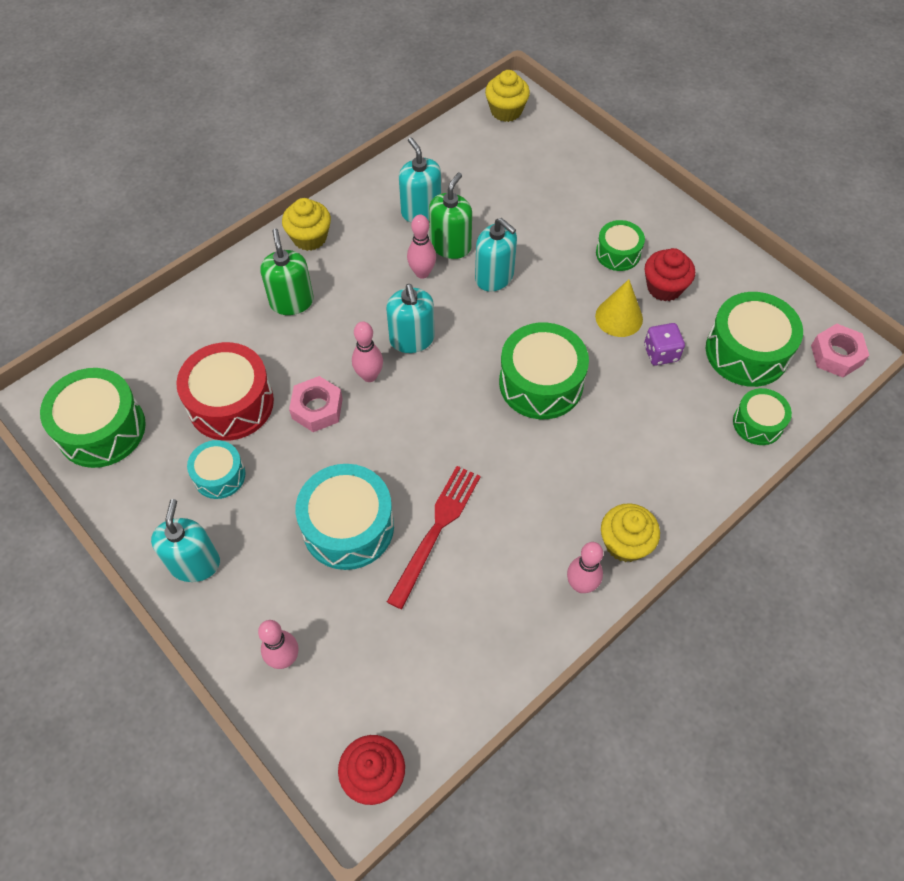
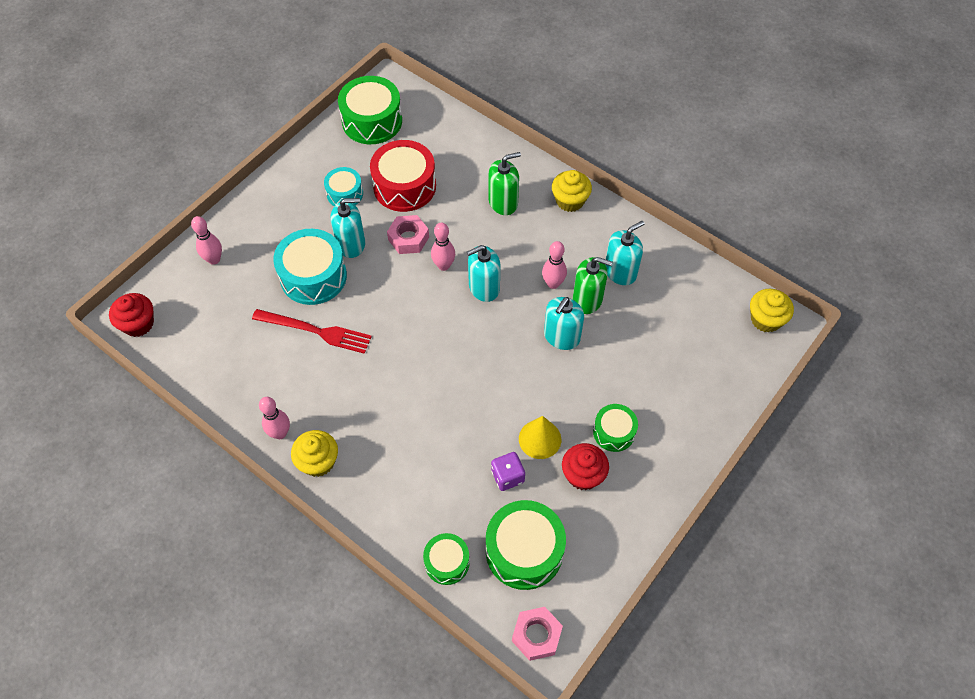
camera: 80 degrees right, 0 degrees up
(195, 563) = (277, 196): turquoise soap dispenser -> turquoise soap dispenser (351, 244)
(541, 383) = (458, 385): green drum -> none

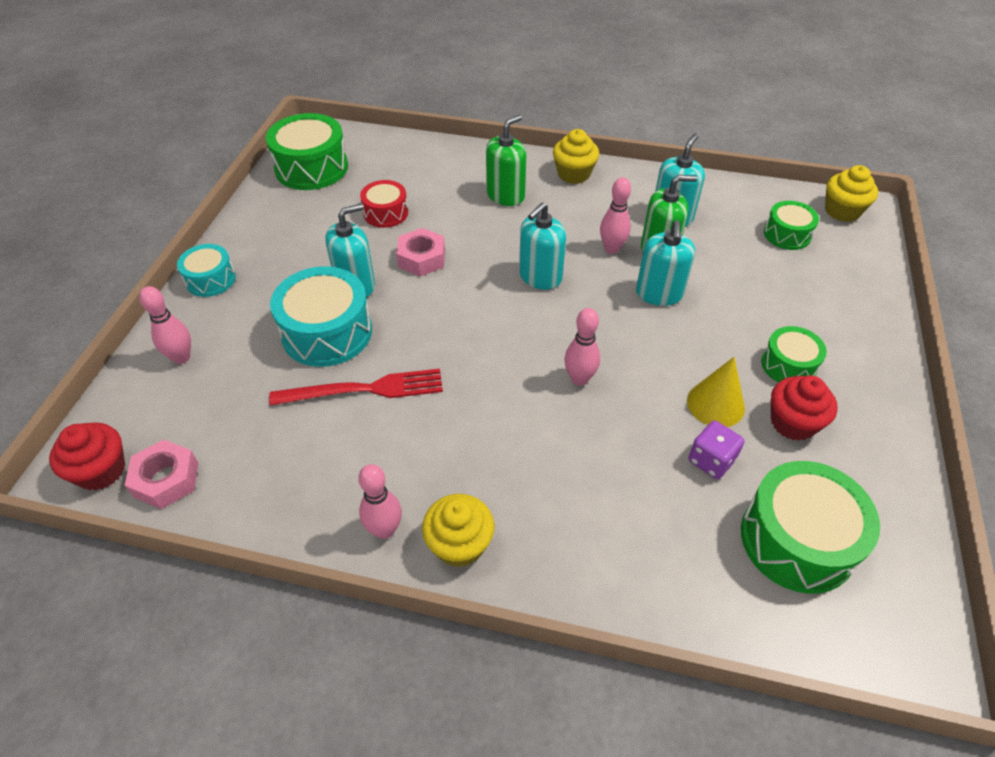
camera: 25 degrees left, 10 degrees down
(345, 193) = (318, 240): turquoise drum -> turquoise drum (210, 279)
(404, 186) = (386, 213): red drum -> red drum, size x0.58
(443, 265) = (480, 271): pink bowling pin -> pink bowling pin (579, 379)
(447, 562) = (715, 599): green drum -> green drum (787, 234)
(536, 635) = (896, 642): pink nut -> pink nut (166, 479)

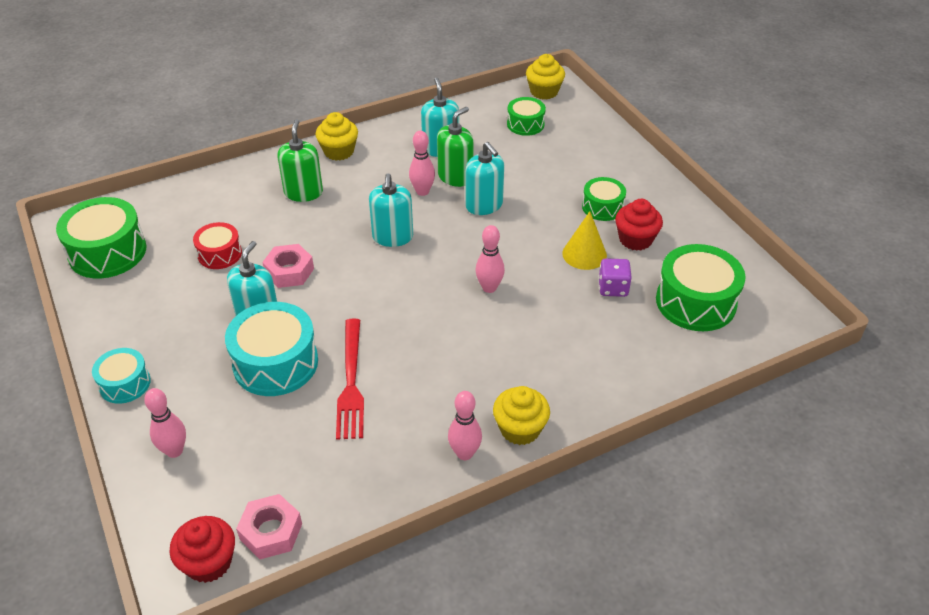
camera: 40 degrees left, 5 degrees down
(364, 389) = (351, 382): red fork -> red fork turned 135 degrees clockwise

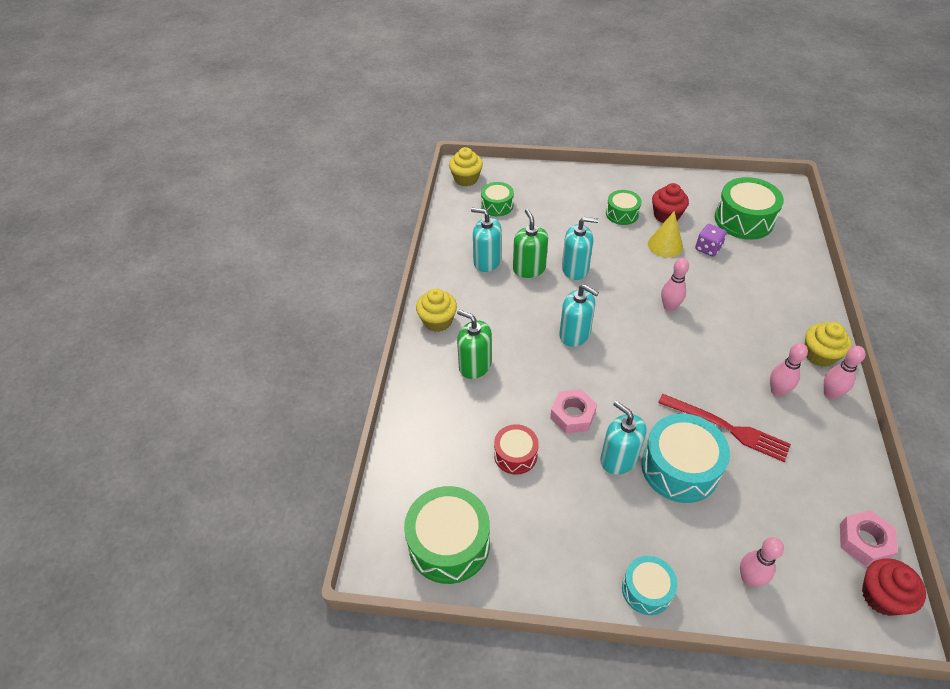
camera: 55 degrees left, 5 degrees up
(422, 191) = (532, 294): pink bowling pin -> pink bowling pin (777, 391)

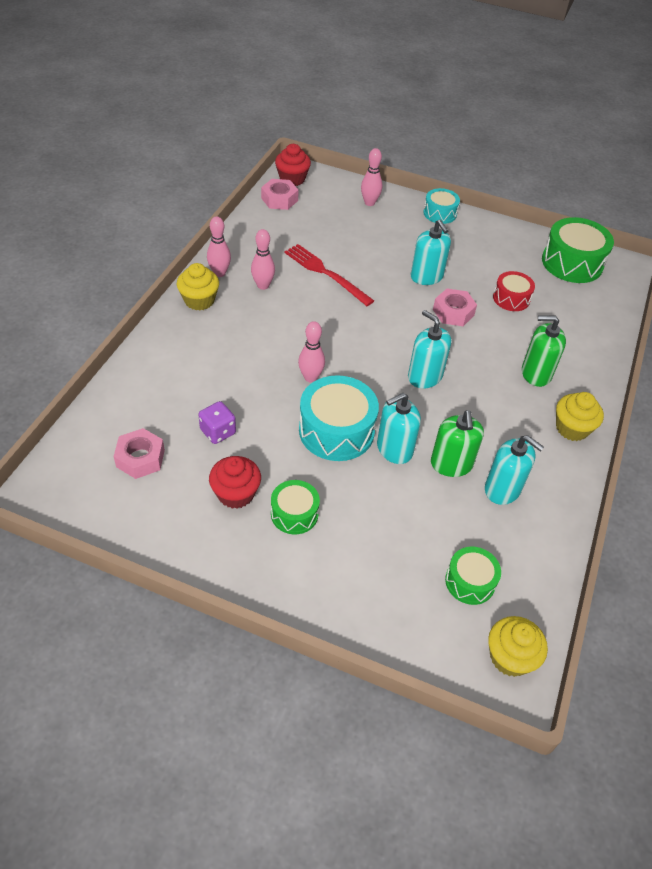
camera: 170 degrees left, 0 degrees up
(475, 365) = (536, 373): green soap dispenser -> green soap dispenser turned 135 degrees clockwise
(575, 269) = (394, 449): turquoise soap dispenser -> turquoise soap dispenser turned 45 degrees counterclockwise
(665, 245) = (267, 450): yellow cone -> none
(680, 468) = (381, 260): turquoise drum -> turquoise drum (336, 430)
(744, 220) = (140, 458): green drum -> pink nut

